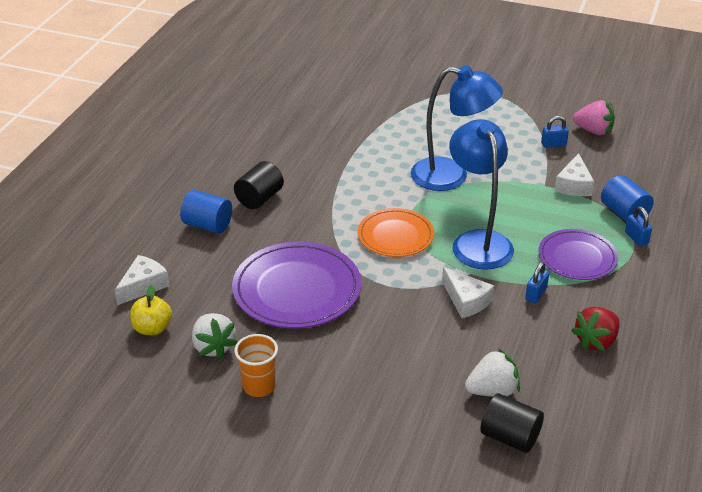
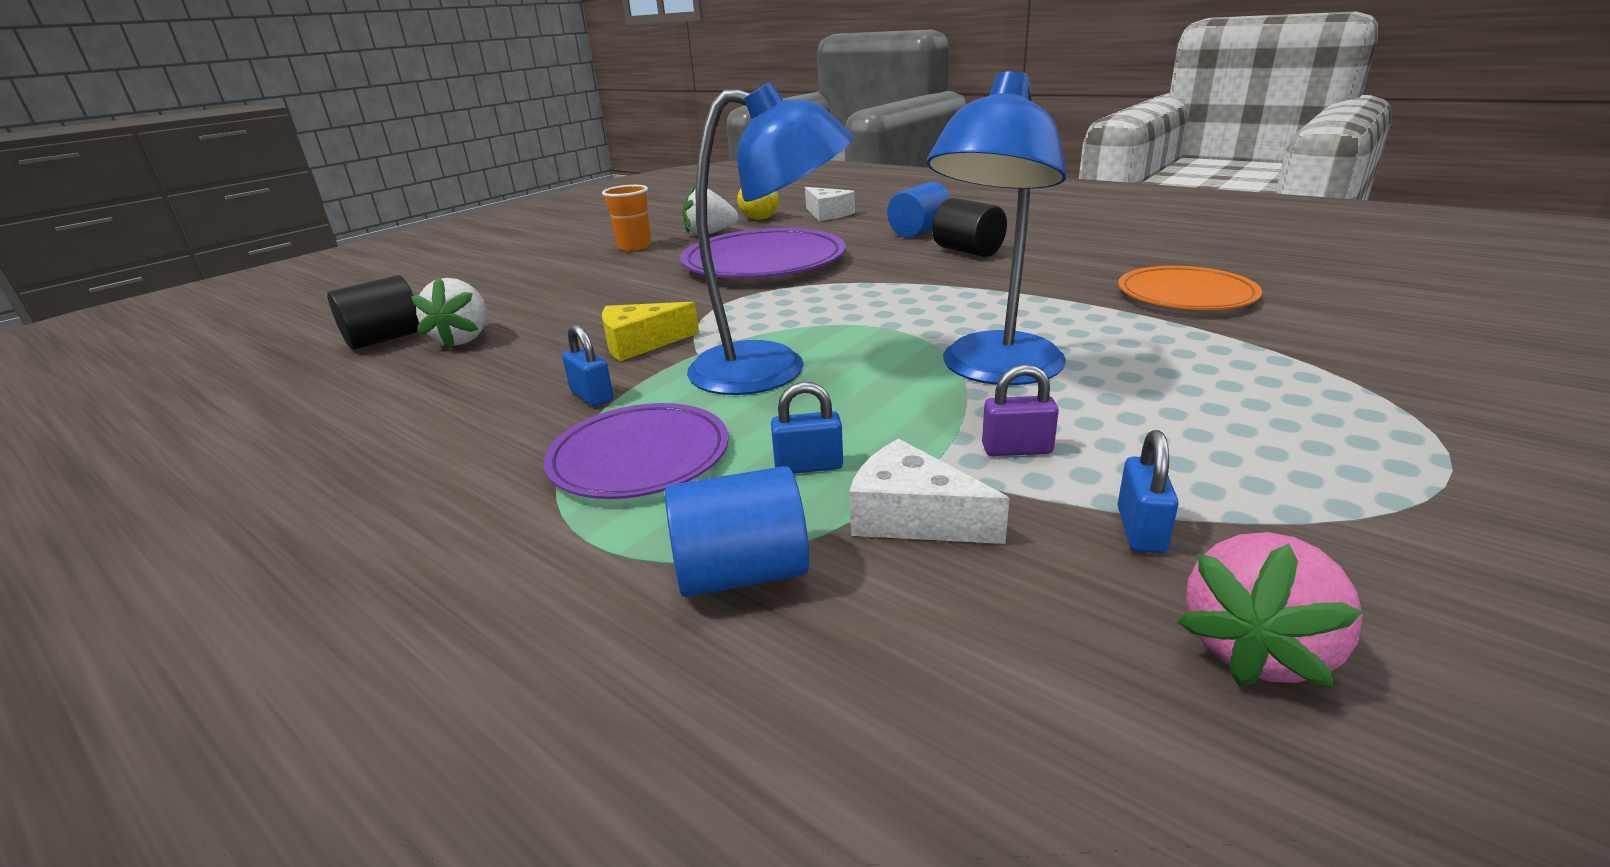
camera: 110 degrees right, 10 degrees down
(395, 236) = (832, 314): orange plate -> orange plate (1186, 295)
(466, 300) = (641, 343): white cheese -> yellow cheese
(518, 167) = (1017, 449): none -> purple padlock
(596, 341) = (424, 427): red strawberry -> none
(636, 238) = (627, 562): blue padlock -> blue padlock (808, 466)

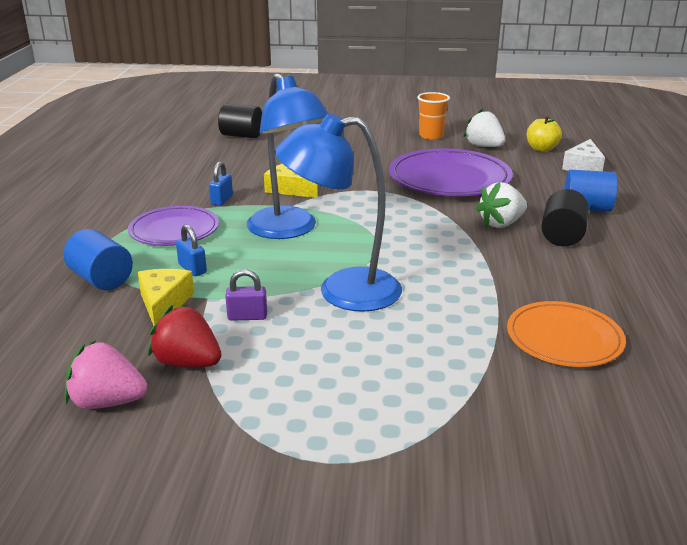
camera: 55 degrees right, 0 degrees up
(464, 339) = (257, 150): white strawberry -> white strawberry (501, 224)
(912, 517) = (164, 304): white cheese -> yellow cheese
(1017, 449) = (247, 316): purple padlock -> purple padlock turned 60 degrees counterclockwise
(1140, 530) = (188, 363): blue padlock -> red strawberry

